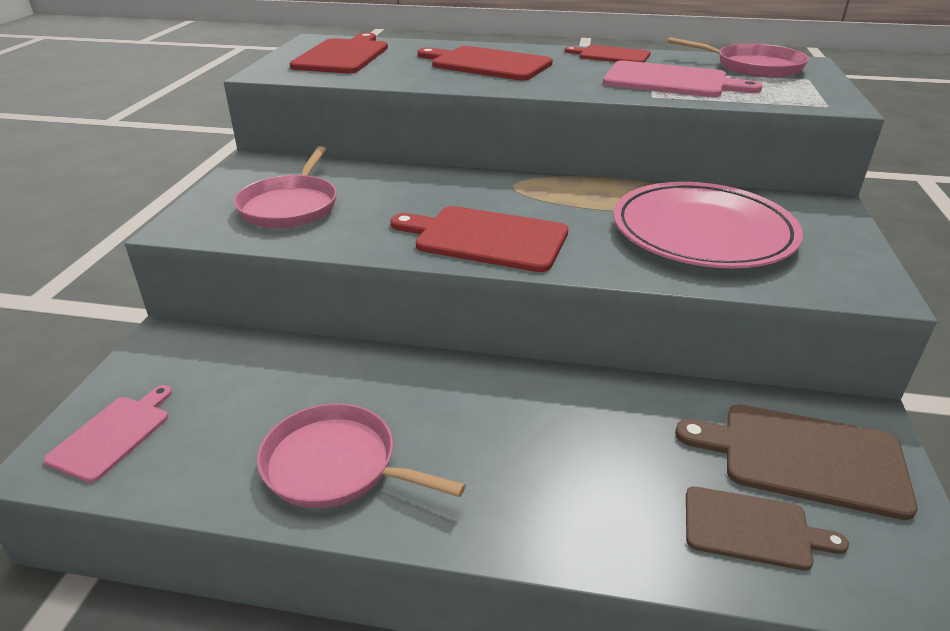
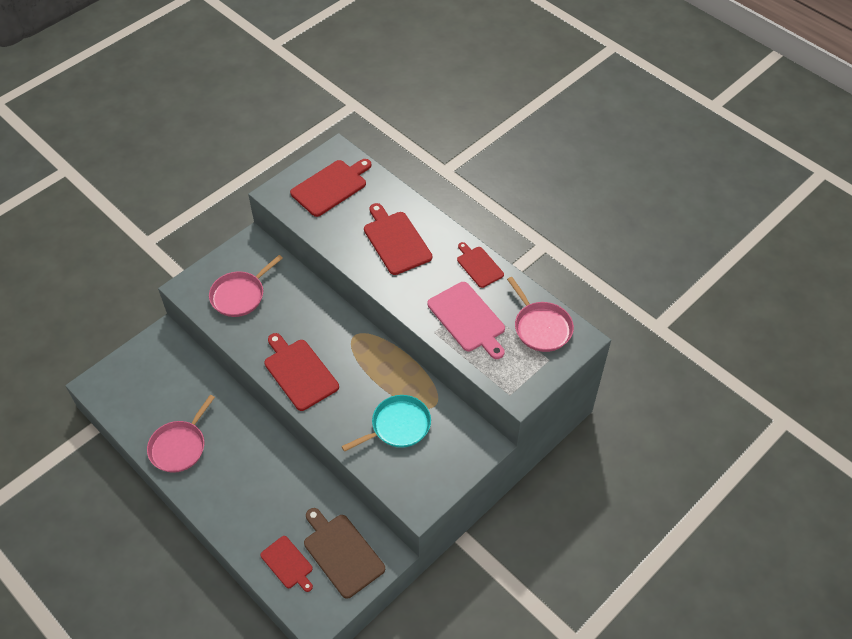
camera: 35 degrees right, 20 degrees up
(113, 435) = (118, 383): pink cutting board -> none
(336, 465) = (179, 446): pink pan -> pink pan turned 120 degrees counterclockwise
(702, 232) = (398, 426): pink plate -> turquoise pan
(752, 529) = (288, 563): brown cutting board -> red cutting board

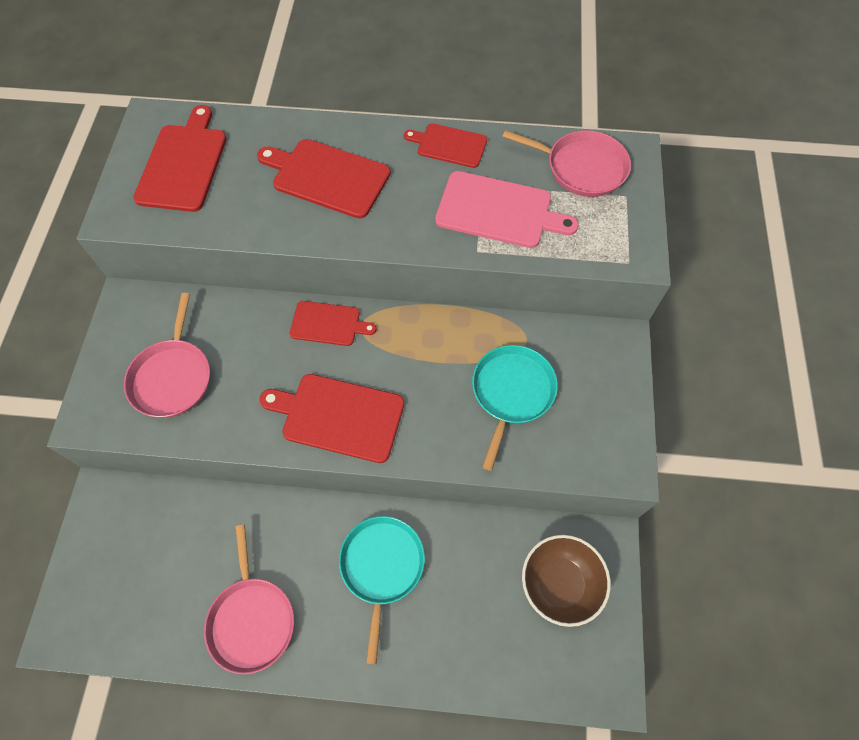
camera: 40 degrees left, 10 degrees up
(261, 472) = (382, 567): none -> turquoise pan
(288, 563) = (515, 650): red cutting board -> red cutting board (328, 324)
(342, 553) = (559, 584): brown cutting board -> brown bowl

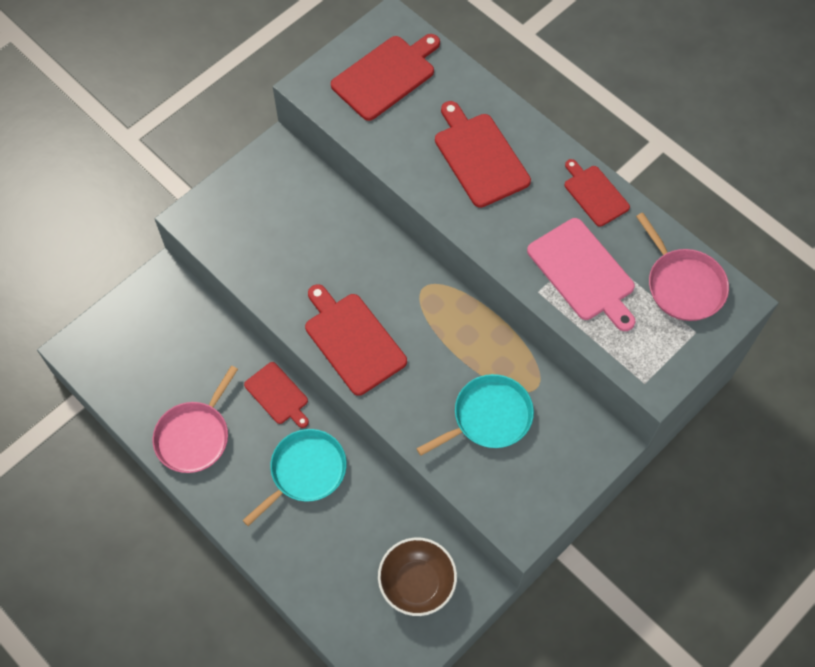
camera: 40 degrees right, 0 degrees up
(172, 377) = (266, 229): pink pan -> none
(328, 324) = (401, 268): red cutting board -> red cutting board (278, 395)

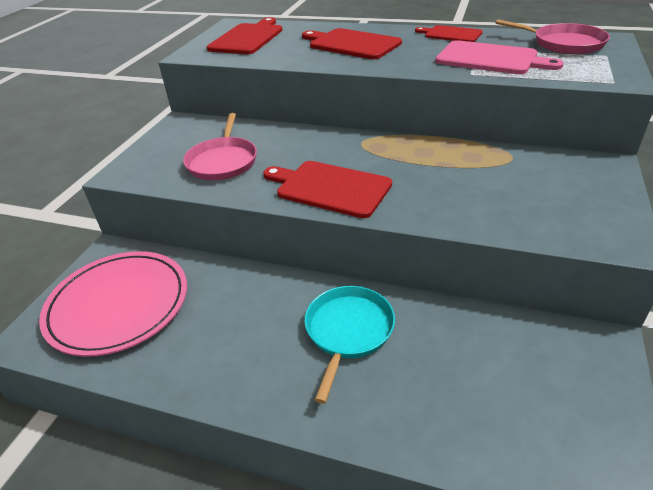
camera: 25 degrees left, 25 degrees down
(150, 350) = (118, 305): none -> pink plate
(195, 436) = (205, 354): pink pan -> pink pan (223, 161)
(278, 395) = (275, 285): red cutting board -> none
(417, 583) = (548, 372): brown bowl -> none
(488, 417) = (497, 186): turquoise pan -> none

